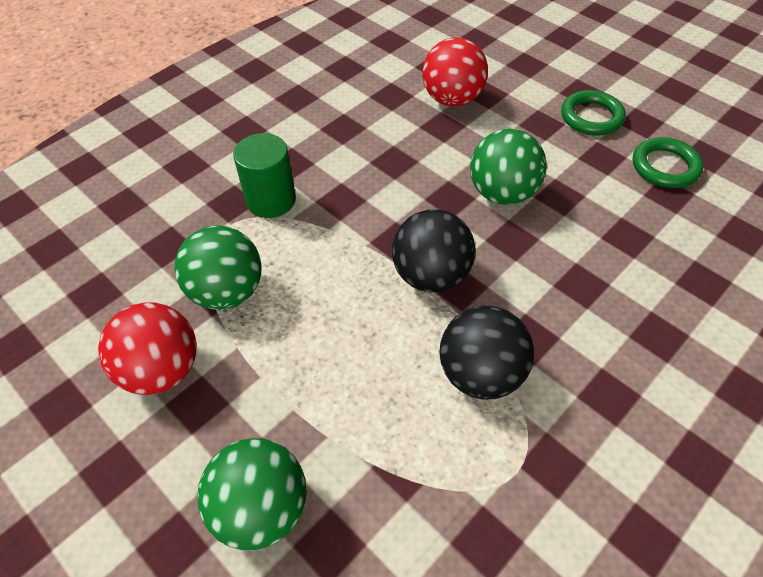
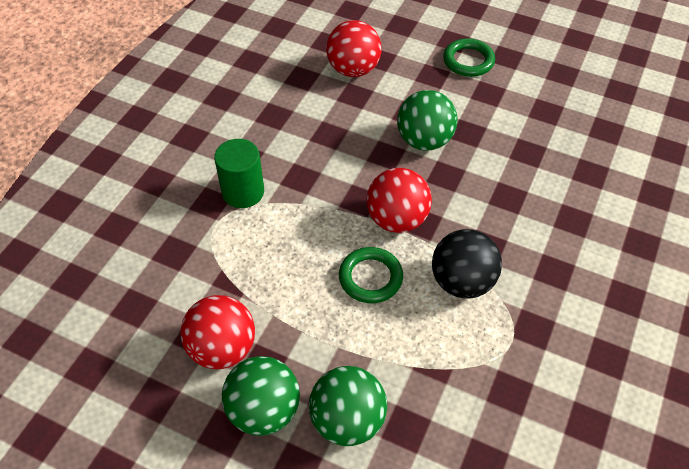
camera: 20 degrees left, 0 degrees up
(227, 292) = (244, 275): green ball -> green ball (264, 410)
(431, 275) = (397, 219): black ball -> red ball
(665, 167) = (536, 90): green ring -> green ring (370, 278)

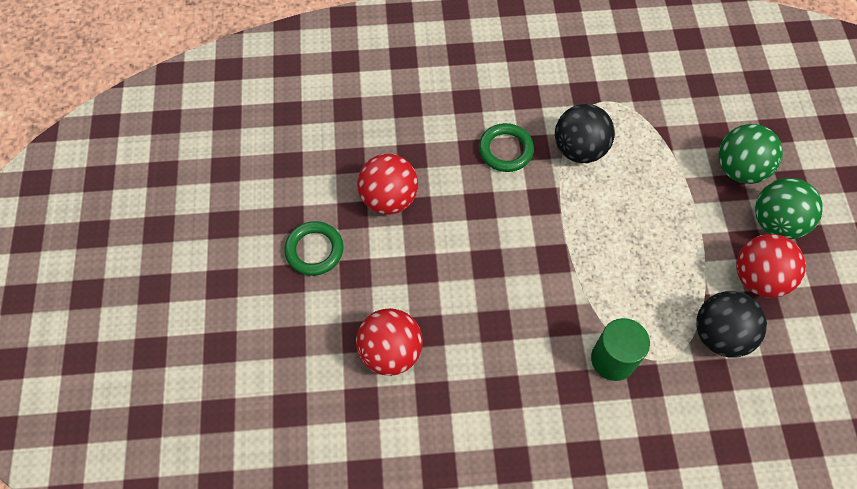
camera: 120 degrees left, 10 degrees up
(200, 279) = (720, 335): none -> black ball
(370, 278) = (622, 211): green ring -> green ring (505, 150)
(397, 219) = (553, 219): red ball -> red ball (389, 199)
(424, 140) = (450, 240): green ball -> none

